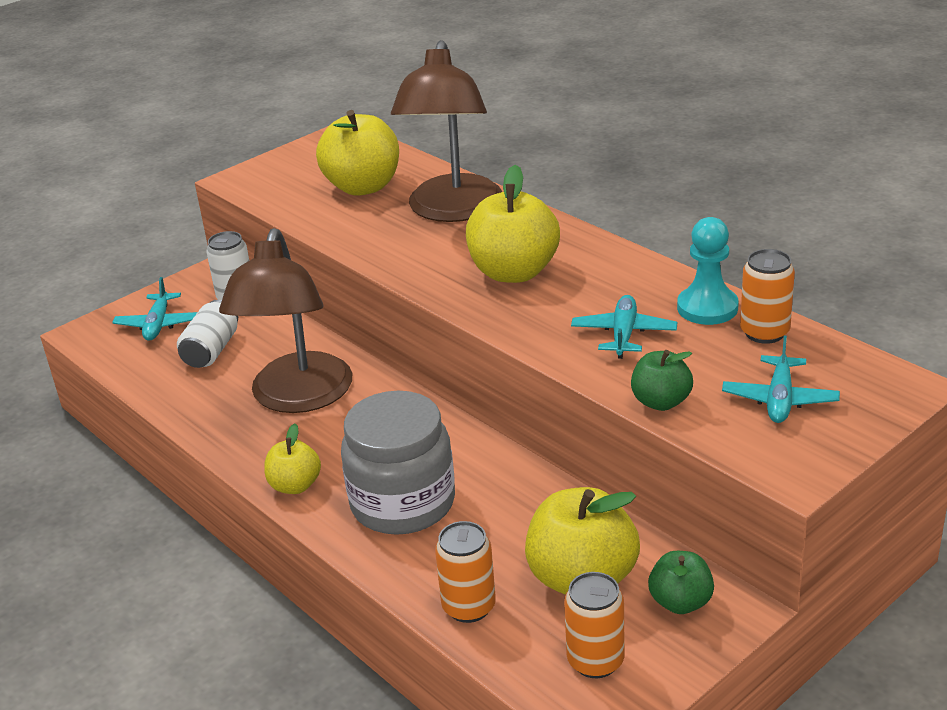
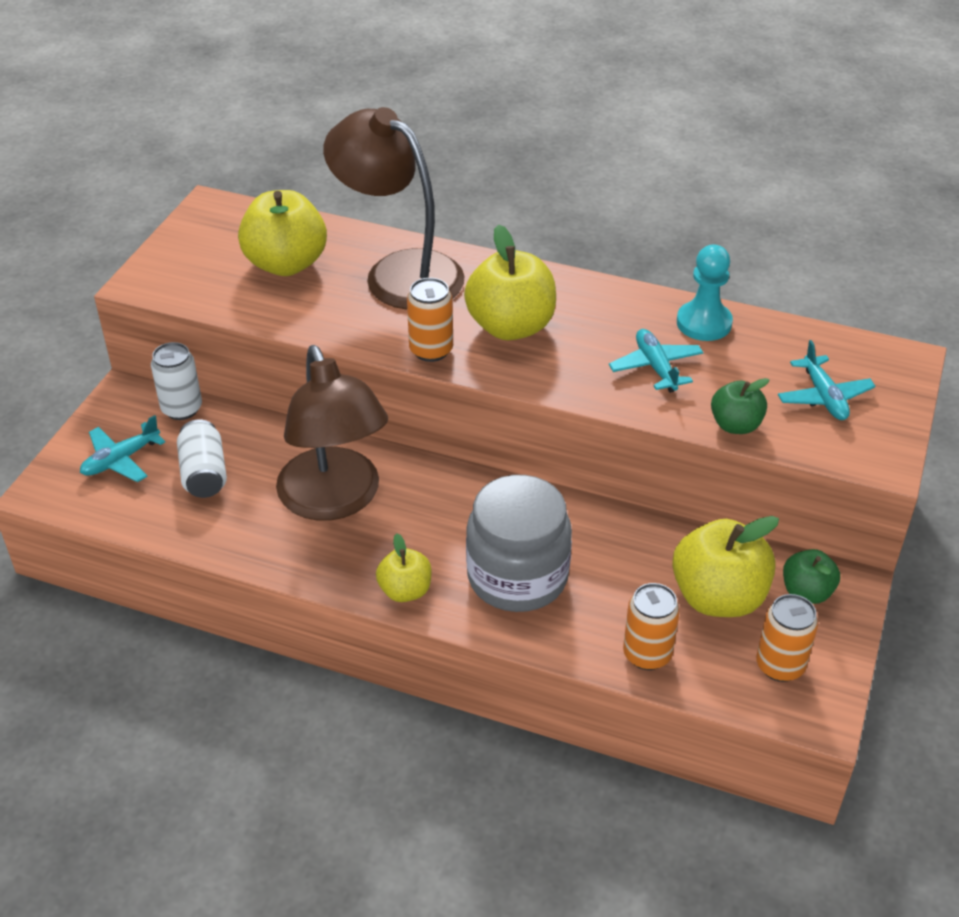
camera: 30 degrees left, 10 degrees up
(158, 324) = (121, 460): turquoise plane -> turquoise plane turned 75 degrees clockwise
(453, 210) = (399, 272): brown lamp -> brown lamp turned 150 degrees clockwise
(764, 332) = (766, 336): orange can -> orange can (431, 350)

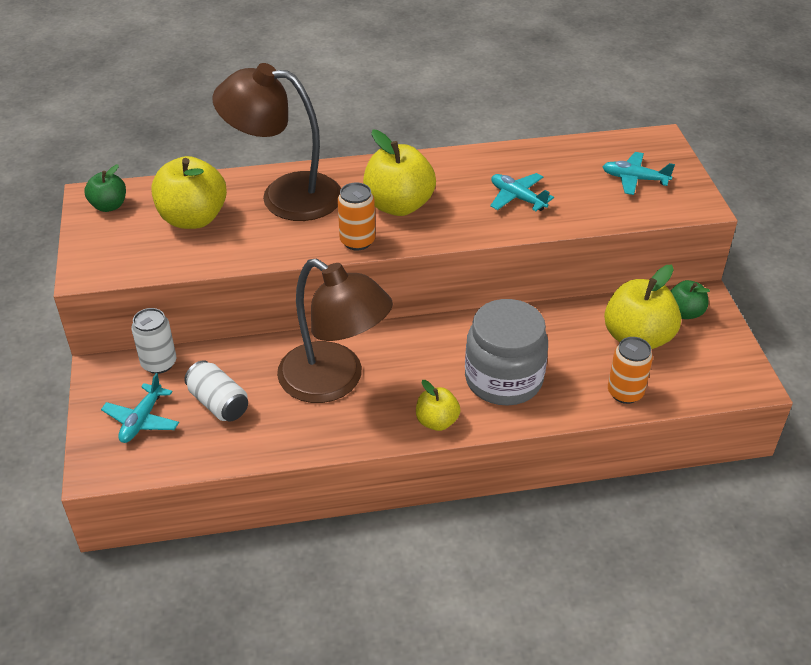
camera: 30 degrees left, 0 degrees up
(704, 323) = (522, 159): turquoise pawn -> none
(735, 425) = (598, 216): green apple -> green apple (109, 206)
(780, 665) = (706, 364): orange can -> none
(824, 397) = (634, 179): turquoise plane -> turquoise plane turned 150 degrees clockwise

